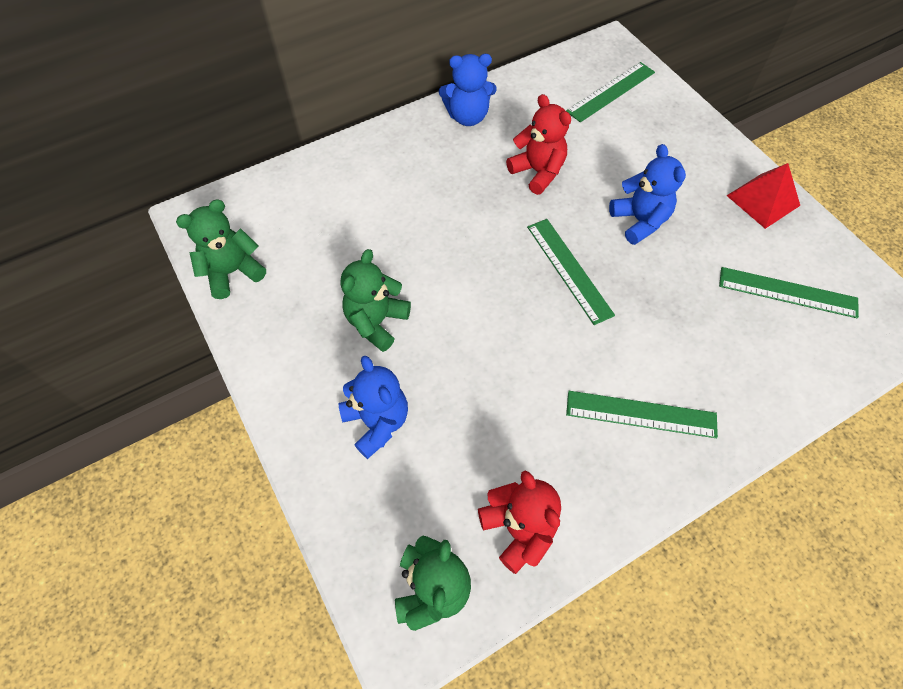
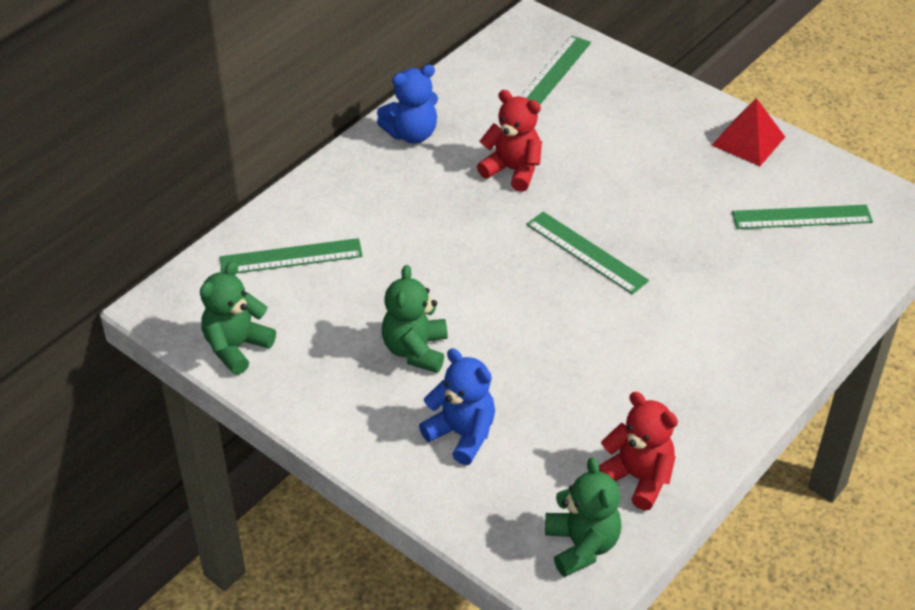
camera: 20 degrees left, 15 degrees down
(639, 221) = (636, 190): blue teddy bear -> none
(641, 414) = (708, 356): green ruler -> green ruler (291, 257)

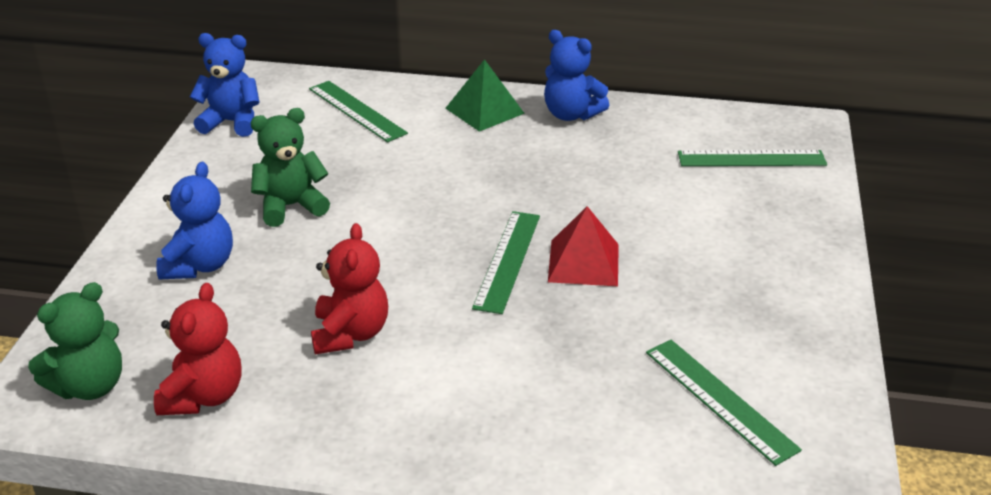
camera: 60 degrees right, 10 degrees down
(236, 347) = (231, 122): green teddy bear -> blue teddy bear
(361, 179) = (484, 110): none -> green pyramid
(512, 170) = (581, 181): red teddy bear -> red teddy bear (350, 334)
(748, 141) = (805, 317): red pyramid -> red pyramid (583, 262)

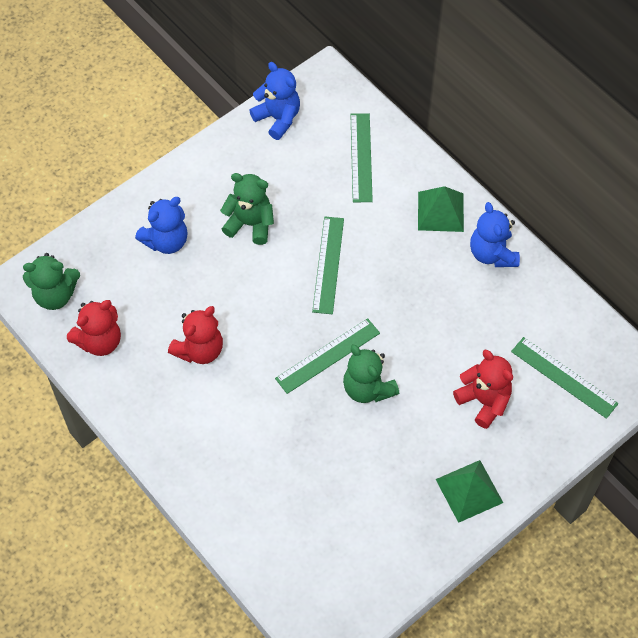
camera: 40 degrees right, 25 degrees up
(583, 262) = (368, 388): red pyramid -> green teddy bear
(707, 211) = (484, 401): none -> red teddy bear
(720, 399) = (338, 535): green ruler -> green ruler (328, 264)
(792, 282) = (469, 491): none -> green pyramid

